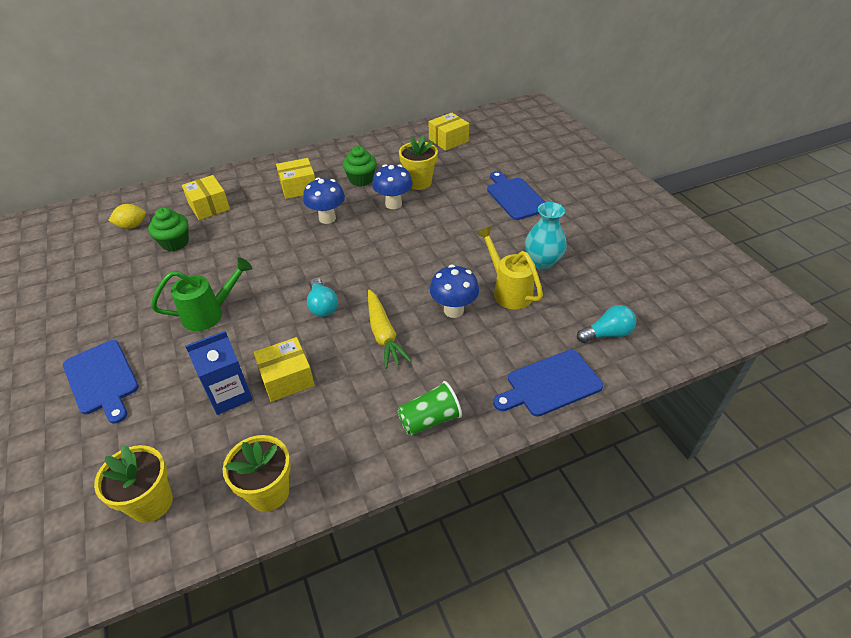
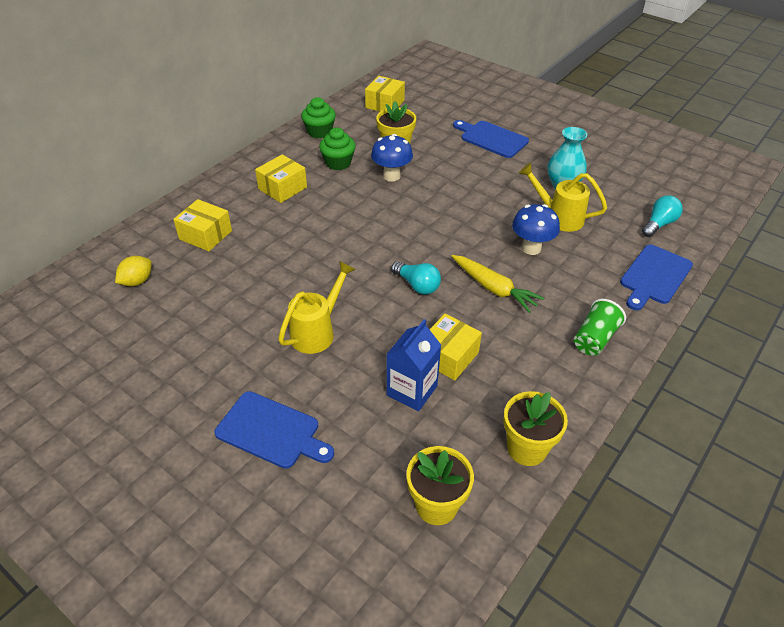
camera: 30 degrees left, 0 degrees up
(175, 243) = (207, 281): green cupcake -> green cupcake (319, 132)
(210, 313) = (317, 331): green watering can -> yellow watering can
(327, 218) = (342, 208): blue mushroom -> none

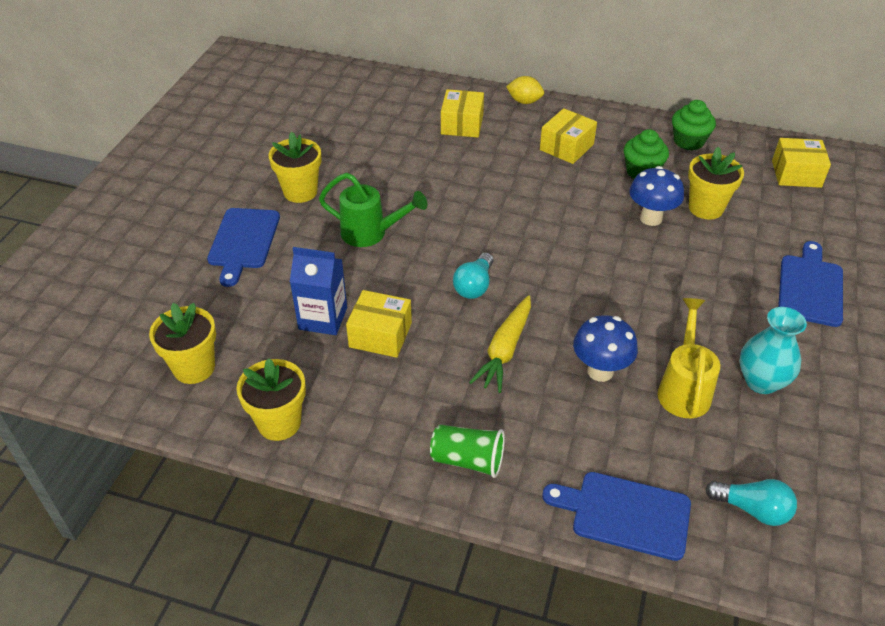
camera: 70 degrees right, 0 degrees up
(137, 281) = (379, 110): yellow lemon -> yellow lemon (524, 101)
(223, 369) = (300, 192): none -> yellow flower pot
(282, 188) = (566, 147): yellow box -> yellow box turned 75 degrees counterclockwise
(317, 331) = (371, 234): yellow watering can -> green watering can

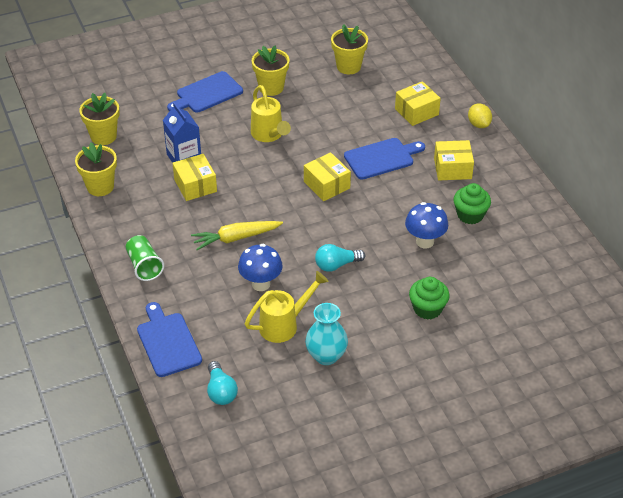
camera: 50 degrees right, 0 degrees up
(371, 234) = (269, 135): green watering can -> yellow watering can
(474, 286) = (273, 199): turquoise light bulb -> turquoise light bulb (336, 265)
(688, 141) = (535, 221): green cupcake -> green cupcake (427, 309)
(705, 208) = (467, 262): yellow flower pot -> yellow flower pot (348, 66)
(796, 174) = (564, 290): yellow box -> yellow box (326, 185)
(810, 287) = (442, 345): blue cutting board -> blue cutting board (381, 158)

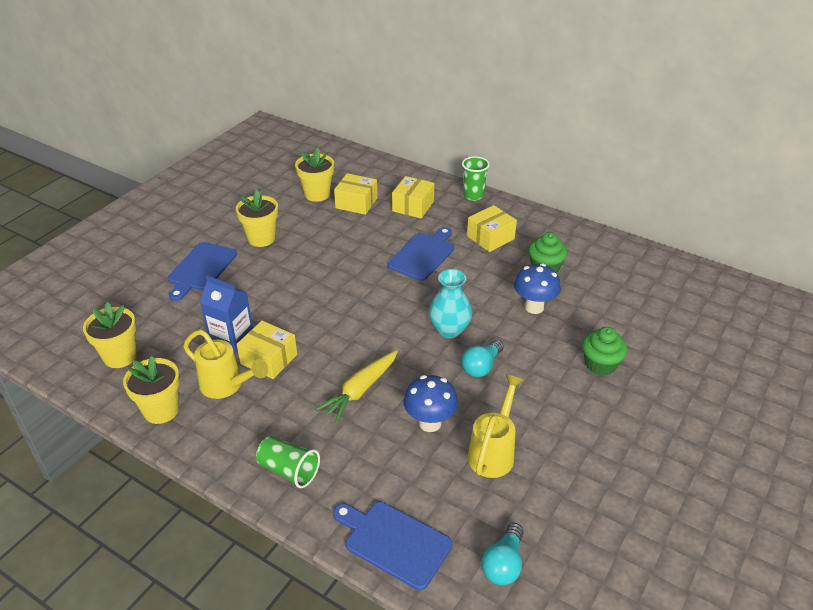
camera: 35 degrees left, 5 degrees down
(221, 391) = (503, 564): turquoise light bulb -> turquoise light bulb turned 75 degrees clockwise
(269, 135) = (300, 280): yellow watering can -> yellow watering can (227, 386)
(326, 185) = (398, 299): yellow box -> yellow box (356, 203)
(326, 356) = (564, 460): turquoise vase -> turquoise vase (449, 330)
(478, 124) = (473, 195): yellow lemon -> green cup

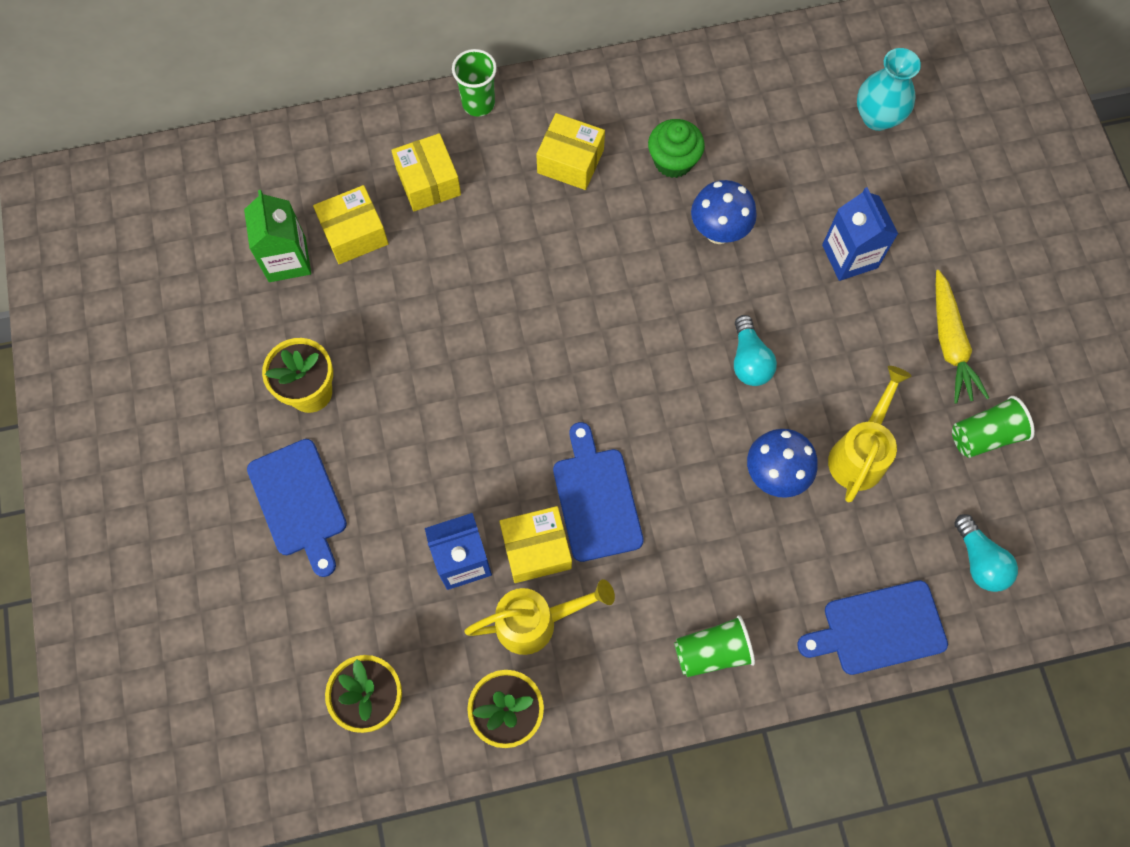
camera: 45 degrees left, 30 degrees up
(317, 194) = (287, 259): yellow flower pot -> green carton
(360, 390) = (671, 499): yellow carrot -> yellow carrot (950, 343)
(423, 255) = (527, 253): blue cutting board -> blue cutting board (596, 499)
(449, 330) = (669, 340): turquoise vase -> turquoise vase (877, 117)
(490, 237) = (570, 161): yellow box -> yellow box turned 75 degrees counterclockwise
(494, 451) = (860, 453): yellow watering can -> yellow watering can turned 45 degrees clockwise
(588, 504) = (985, 435): none -> green cup
(600, 364) = (849, 256): green cupcake -> blue carton

